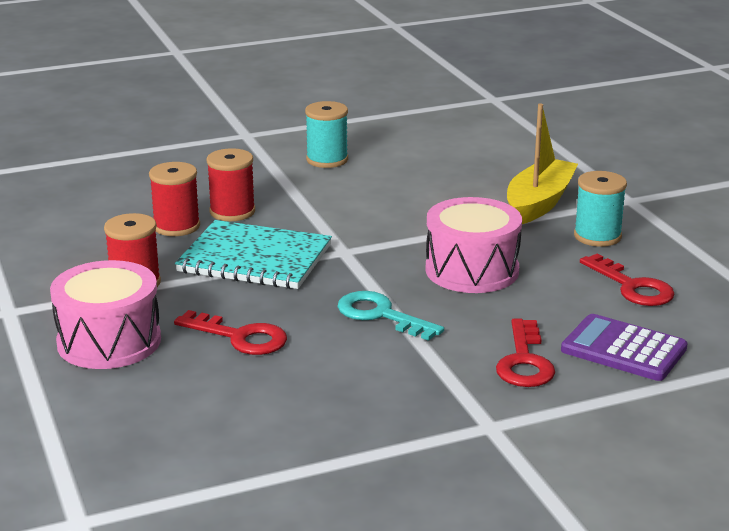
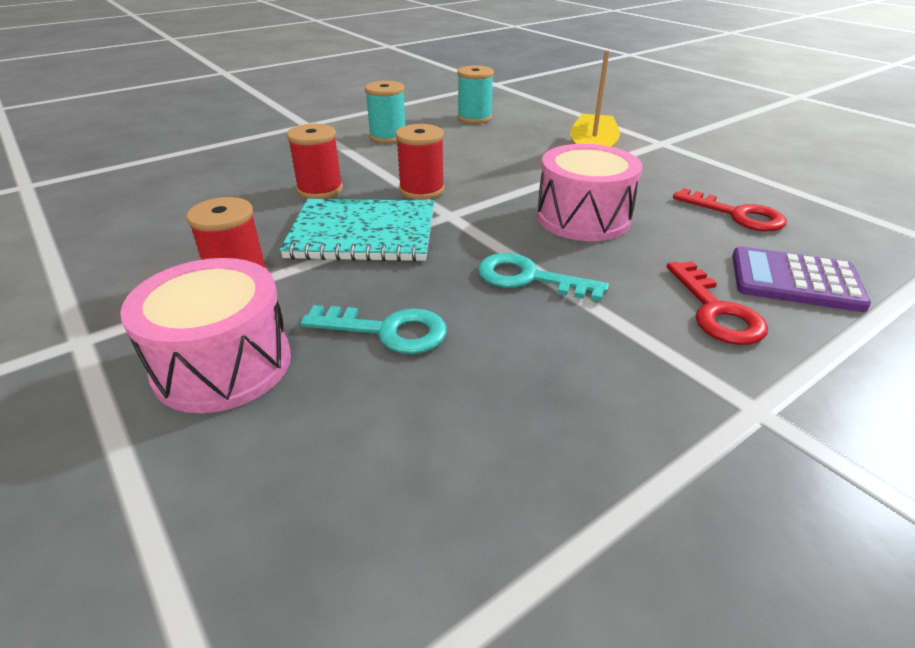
camera: 15 degrees left, 10 degrees up
(176, 226) = (267, 210): red spool -> red spool (421, 190)
(240, 337) = (387, 331): red key -> turquoise key
(597, 236) = (664, 174): turquoise spool -> turquoise spool (474, 118)

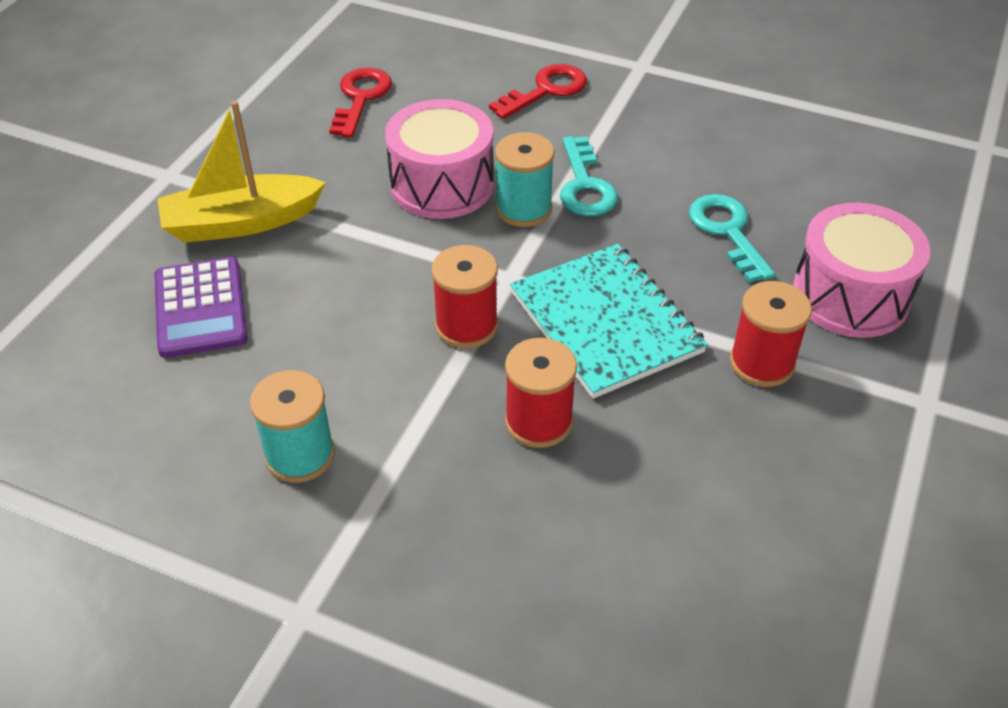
camera: 120 degrees left, 10 degrees up
(474, 118) = (146, 388): turquoise spool -> turquoise spool (523, 209)
(795, 280) = (467, 62): purple calculator -> purple calculator (200, 308)

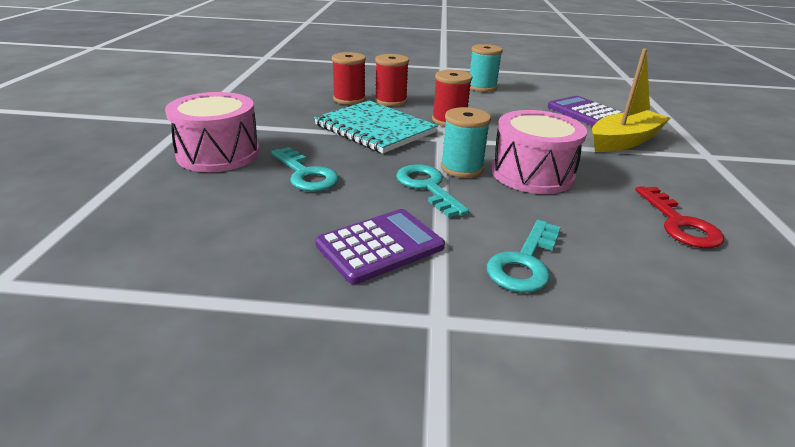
camera: 160 degrees right, 15 degrees down
(546, 90) = (524, 262): red key -> turquoise key
(665, 125) = (380, 246): none -> purple calculator
(761, 363) = (282, 125): red spool -> red spool (349, 99)

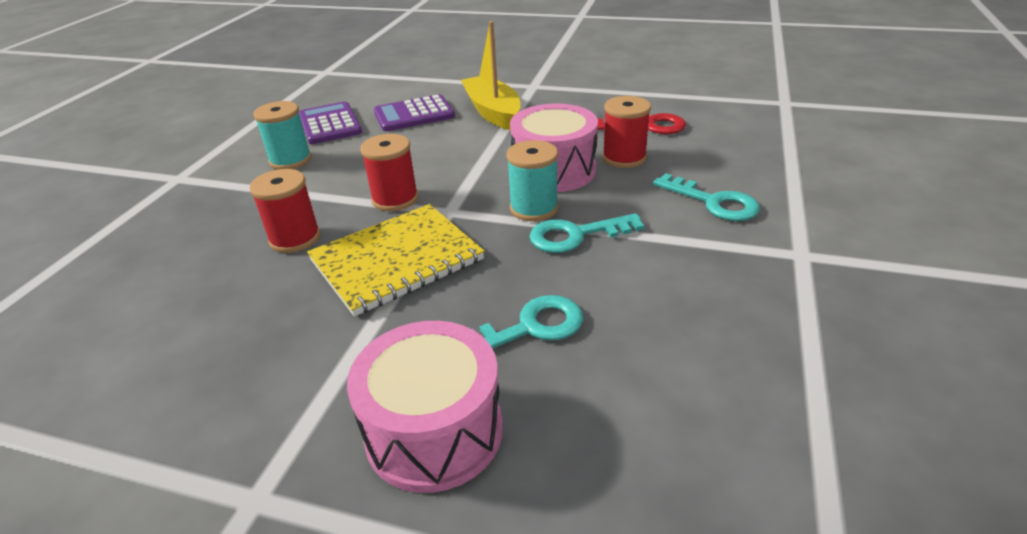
camera: 75 degrees left, 5 degrees up
(349, 99) = (261, 278): red spool -> red spool (624, 158)
(375, 129) = (396, 260): turquoise notebook -> yellow notebook
(380, 246) = (698, 276): purple calculator -> purple calculator (330, 124)

